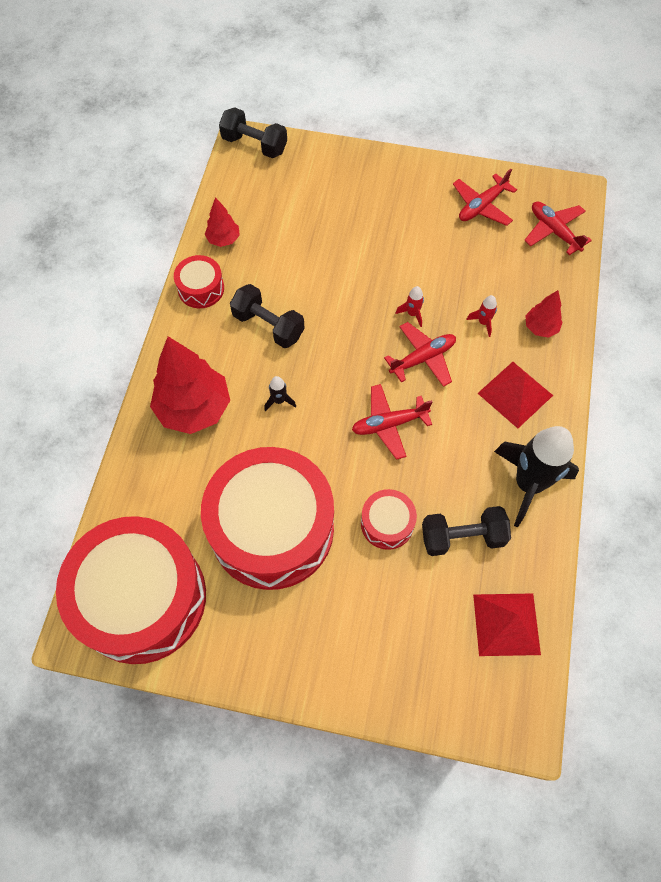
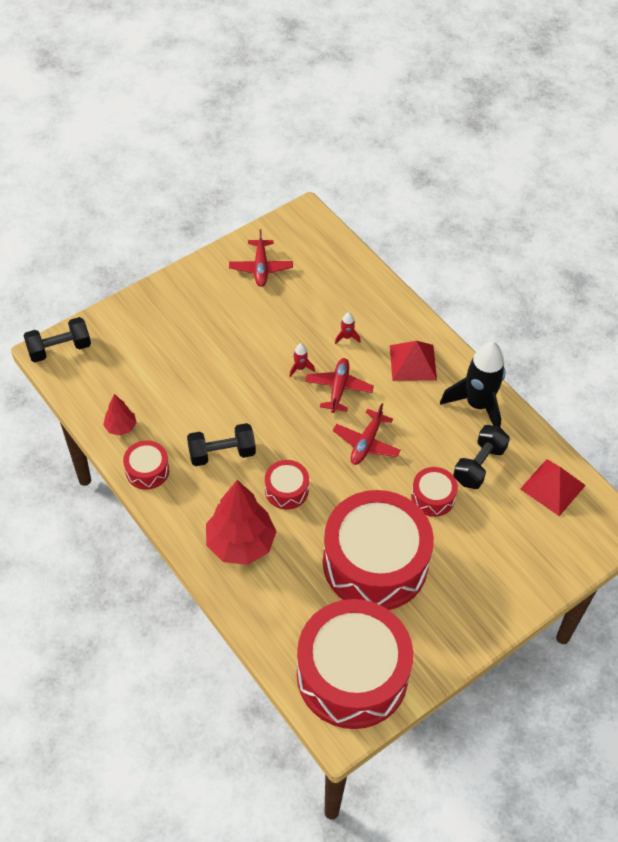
camera: 50 degrees left, 10 degrees down
(279, 401) = (286, 490): black rocket -> red drum
(540, 327) = (381, 312): red tree -> none
(554, 231) = (321, 248): red plane -> none

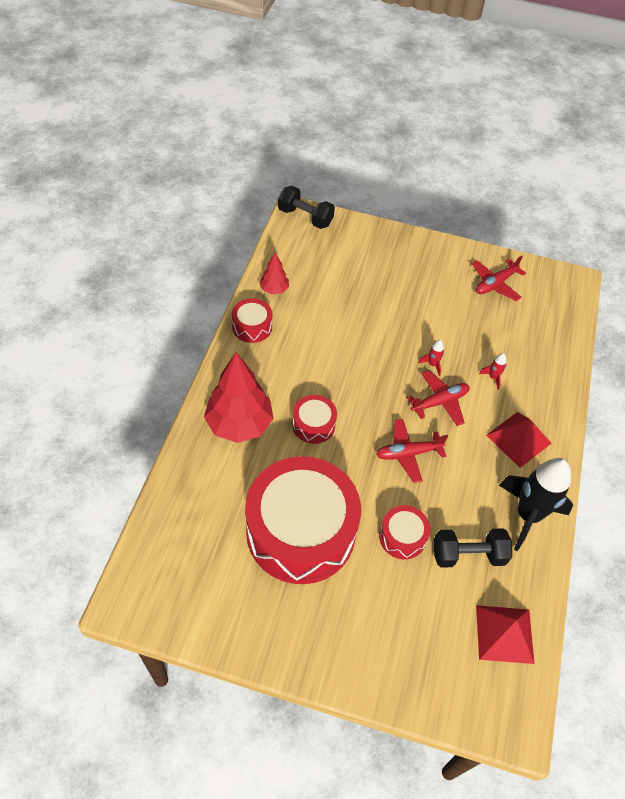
camera: 50 degrees right, 0 degrees up
(222, 453) = (308, 362): black dumbbell -> none
(352, 674) = (181, 580): red drum -> none

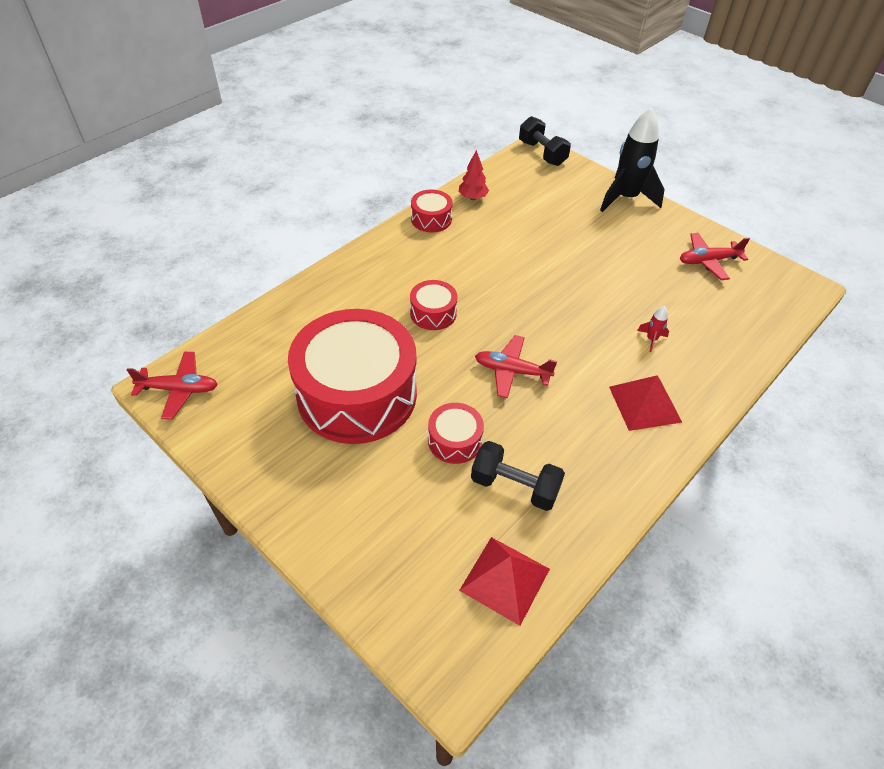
camera: 30 degrees right, 5 degrees down
(239, 424) = (364, 288): red tree -> none
(432, 364) = (591, 306): red rocket -> none
(439, 402) = (576, 340): red plane -> red plane (179, 389)
(527, 515) = (608, 478): black rocket -> black rocket (626, 198)

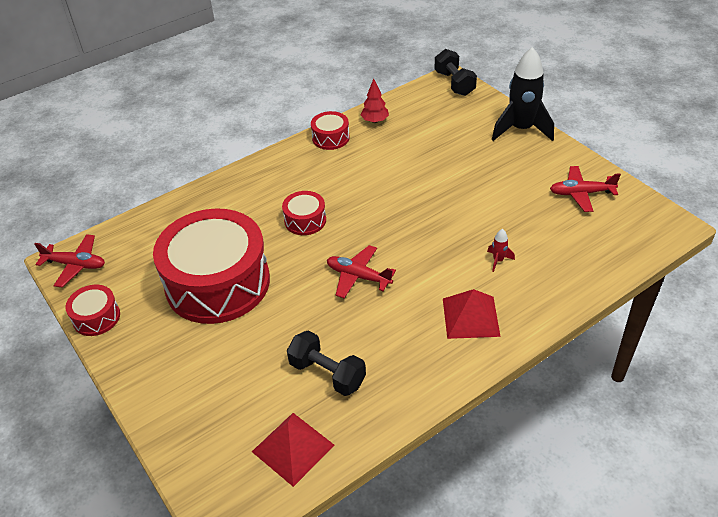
camera: 15 degrees right, 5 degrees down
(455, 440) = (288, 330): red drum -> red drum (96, 317)

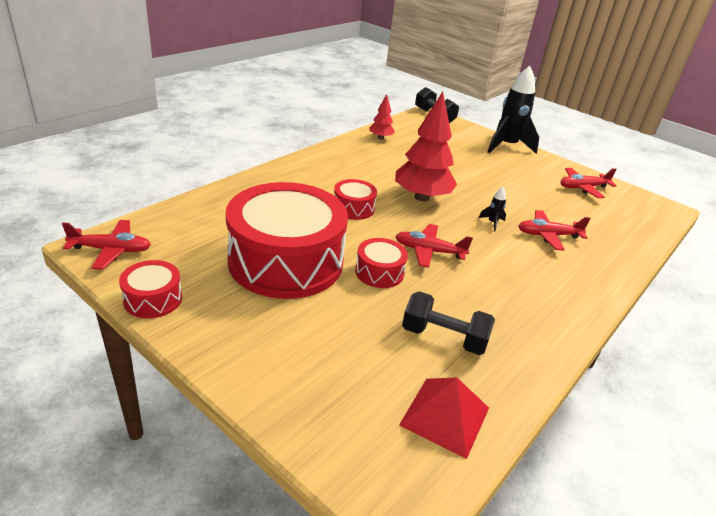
camera: 20 degrees left, 10 degrees down
(330, 138) = (346, 148): red drum -> red drum (379, 272)
(383, 207) = (422, 197): none -> red tree
(444, 242) = (492, 223): none -> black rocket
(470, 317) = (552, 280): red pyramid -> none
(498, 260) = (548, 235): red rocket -> red plane

